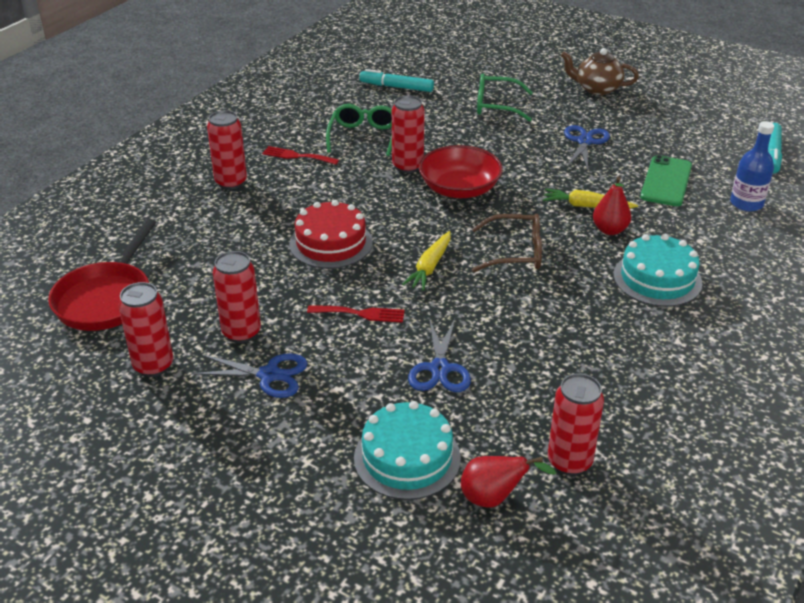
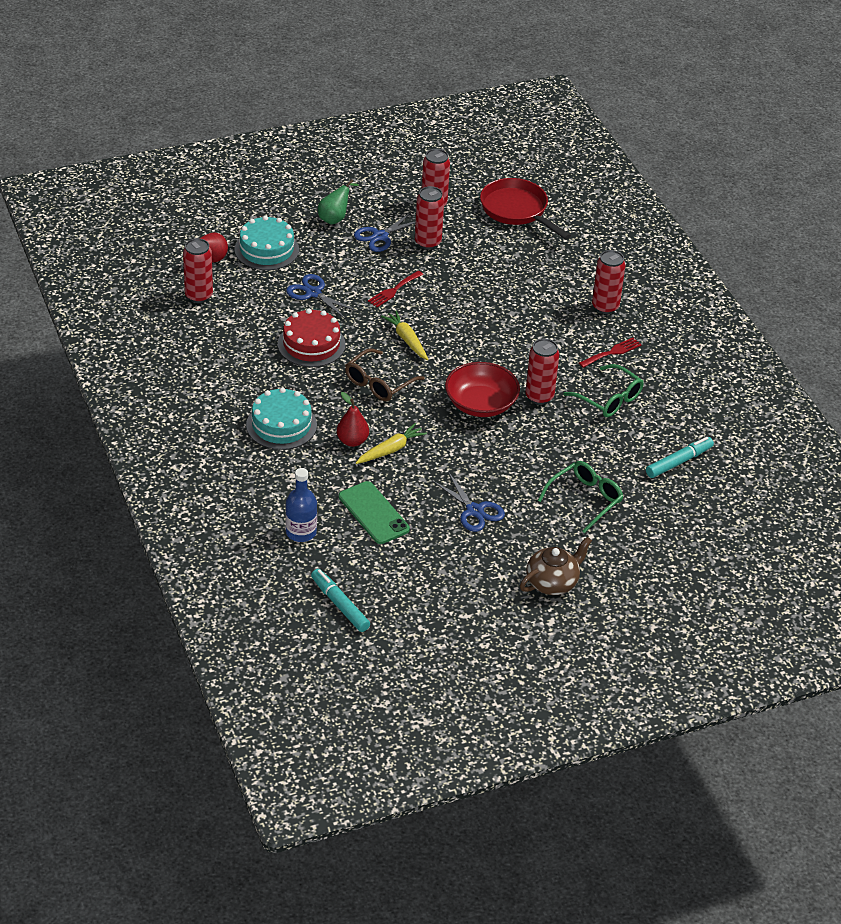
camera: 125 degrees right, 5 degrees up
(271, 434) = (335, 218): none -> green pear
(331, 243) = (479, 314): red cake -> red cake (311, 344)

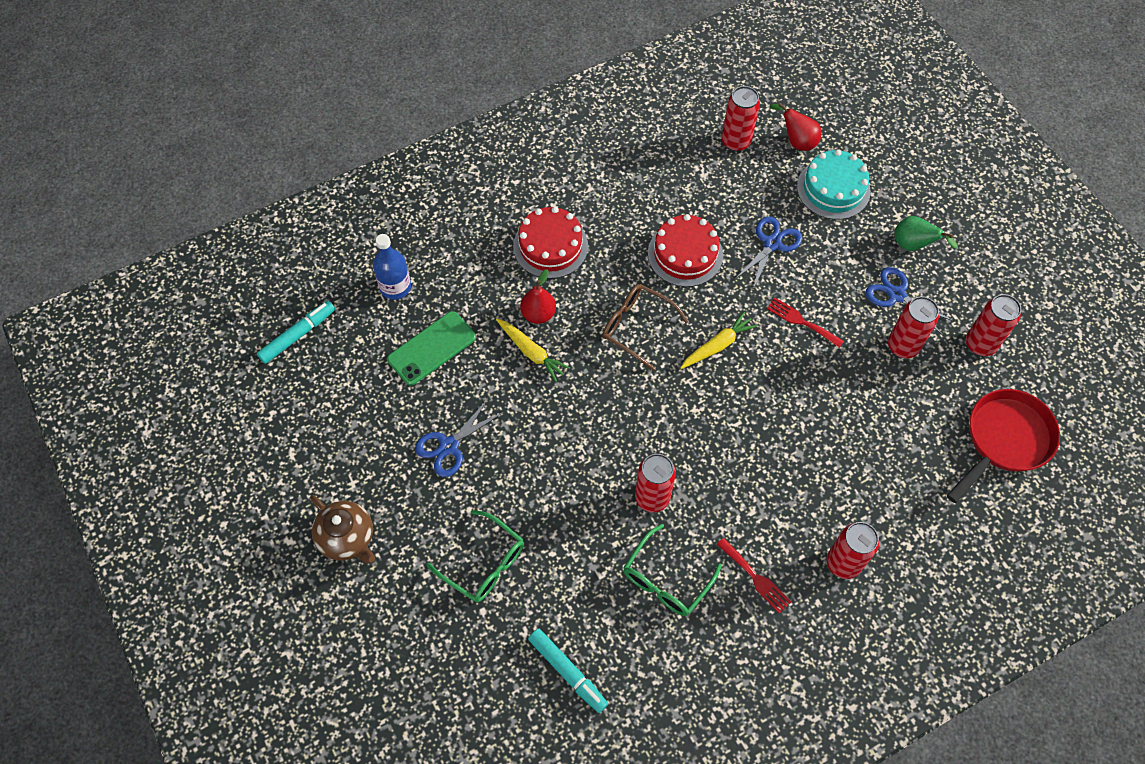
camera: 85 degrees right, 20 degrees up
(281, 425) = (550, 246): turquoise cake -> red cake
(481, 404) = (625, 435): red bowl -> none

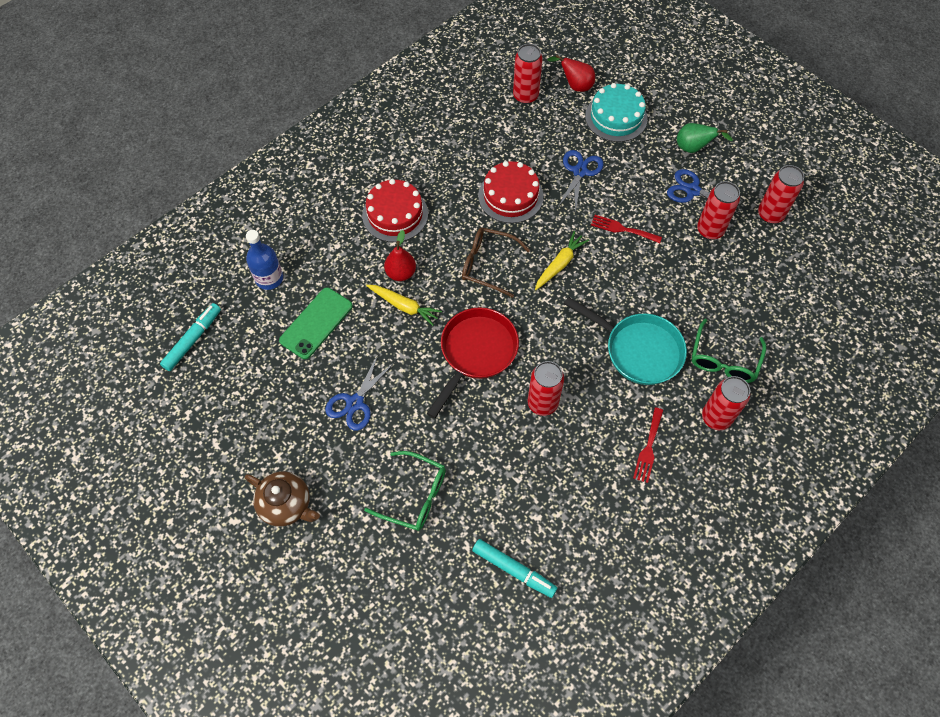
camera: 15 degrees left, 0 degrees up
(666, 579) = (575, 468): green glasses -> green glasses (724, 359)
(755, 578) = (648, 448): red fork -> red fork turned 75 degrees clockwise
(778, 464) = (638, 350): none -> turquoise pan
(1004, 440) = (813, 286): red pan -> red pan (476, 353)

